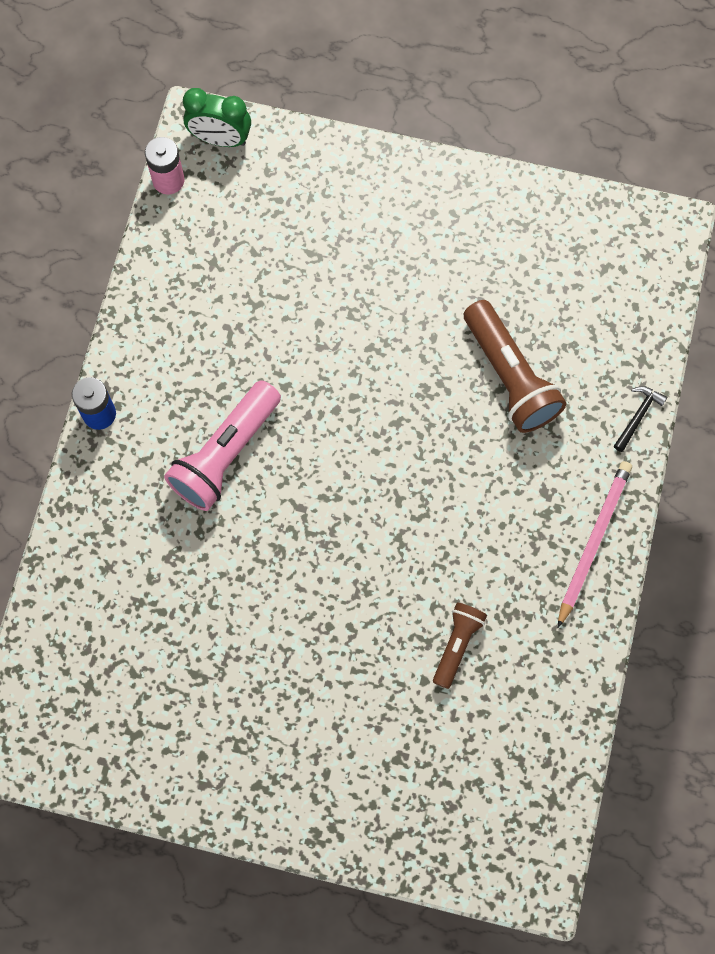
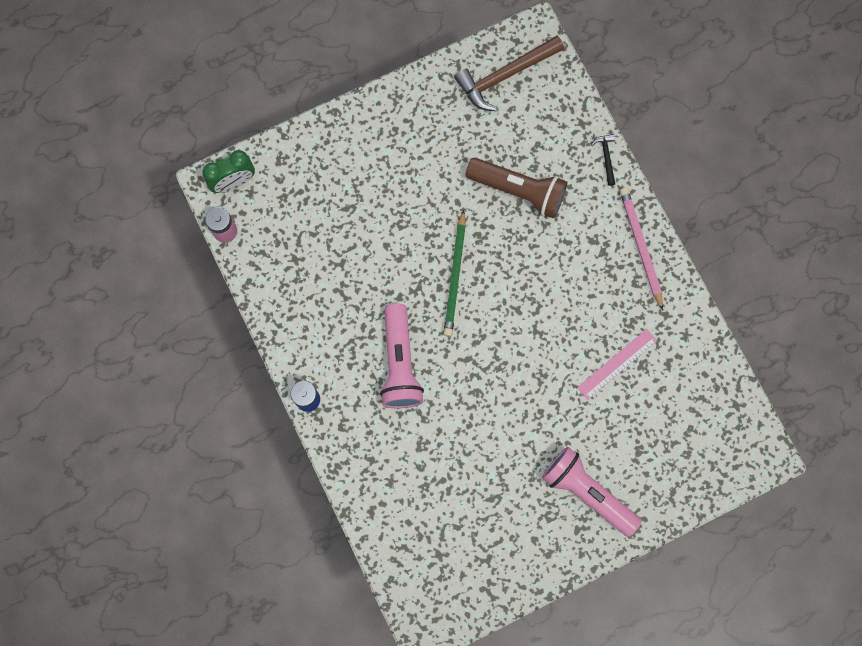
camera: 40 degrees left, 5 degrees up
(303, 754) = (587, 492): none -> pink flashlight
(363, 411) = (455, 276): none -> green pencil
(457, 644) = (617, 364): brown flashlight -> pink ruler
(600, 246) = (504, 75): none -> brown hammer

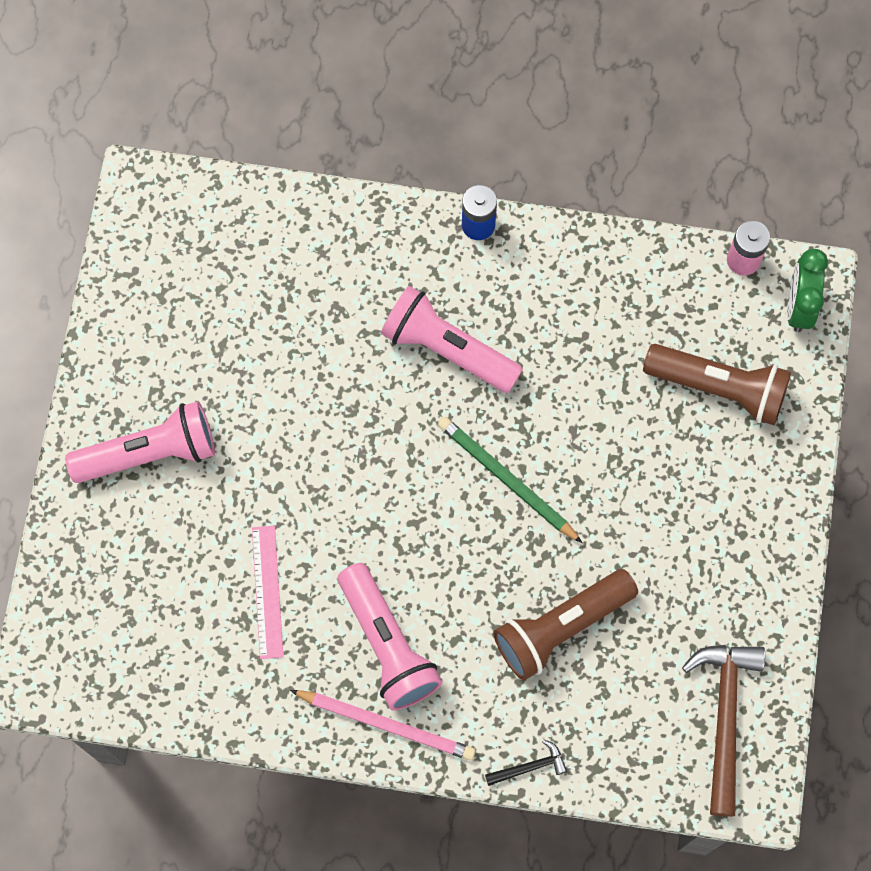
camera: 125 degrees right, 5 degrees down
(316, 194) = (719, 388): none -> brown flashlight
(597, 276) = (388, 644): none -> pink flashlight
(606, 157) = (530, 767): black hammer -> black hammer turned 45 degrees counterclockwise

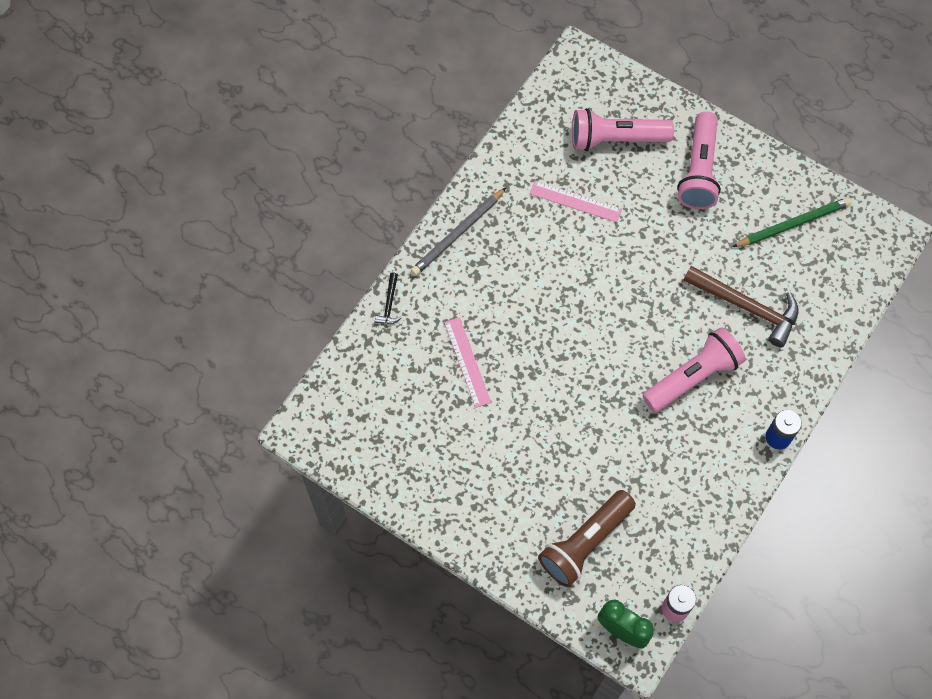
camera: 115 degrees right, 5 degrees down
(386, 724) = (458, 234): pink pencil -> grey pencil
(388, 644) = (507, 256): pink flashlight -> pink flashlight (615, 139)
(506, 480) = (583, 373): green pencil -> green pencil (793, 224)
(561, 628) = (467, 362): brown flashlight -> pink ruler
(725, 717) = (359, 435): brown hammer -> brown hammer (746, 307)

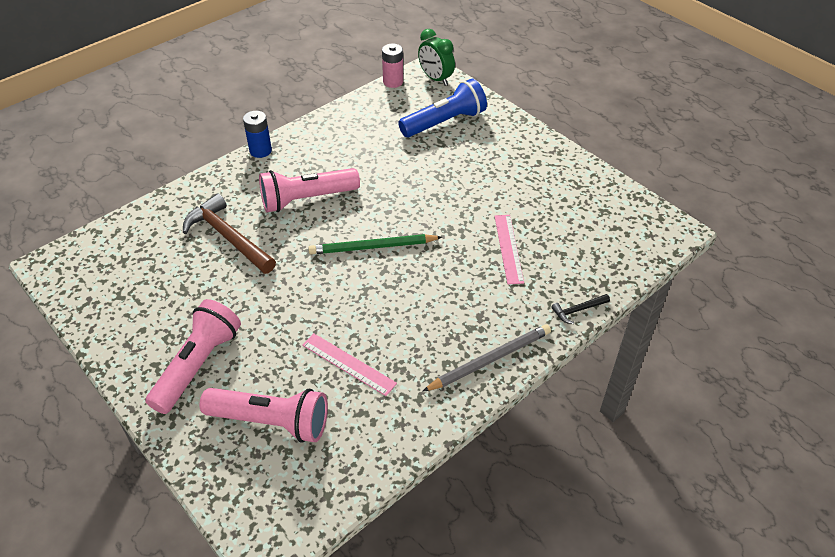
camera: 165 degrees left, 20 degrees down
(389, 304) = (578, 310): black hammer -> black hammer turned 135 degrees counterclockwise
(585, 543) = (444, 122): brown flashlight -> blue flashlight
(793, 224) = (137, 293): green pencil -> green pencil (373, 247)

